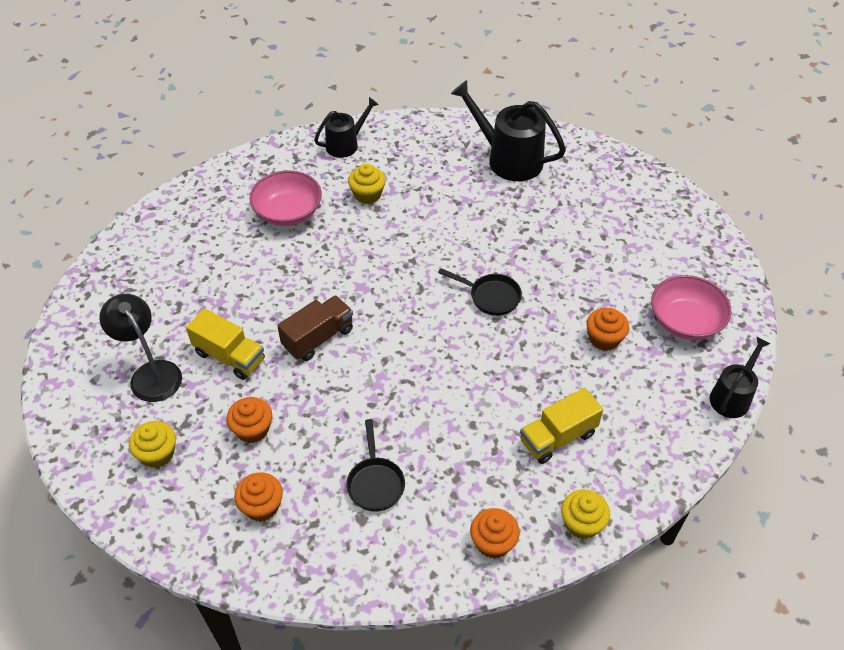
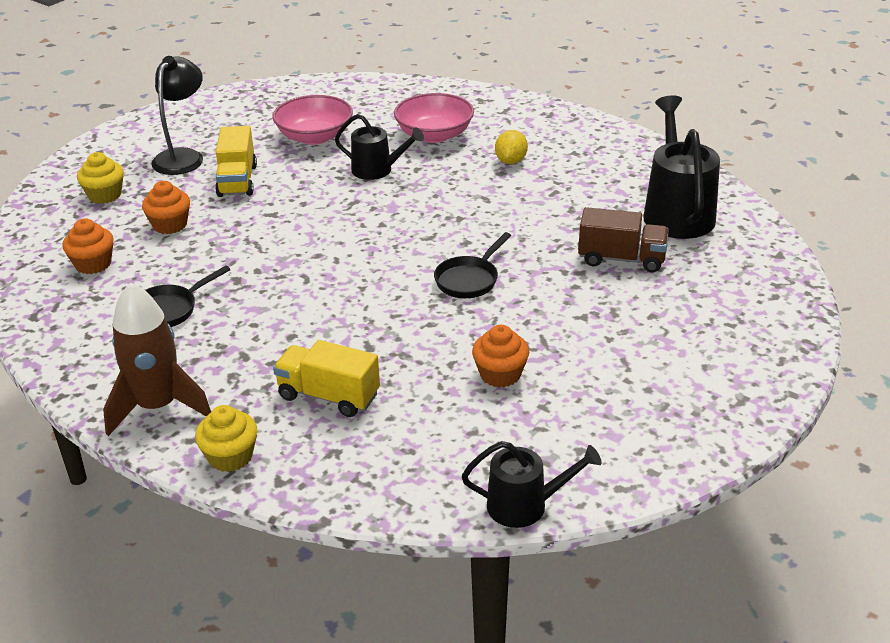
camera: 55 degrees right, 15 degrees down
(318, 338) = (305, 211): brown truck -> brown truck (621, 259)
(345, 144) = (558, 124): black watering can -> black watering can (377, 170)
(367, 194) = (511, 161): yellow cupcake -> yellow lemon
(491, 296) = (469, 280): black pan -> black pan turned 45 degrees clockwise
(493, 542) = (158, 407): orange cupcake -> brown rocket
(685, 321) = (600, 424): pink bowl -> pink bowl (314, 137)

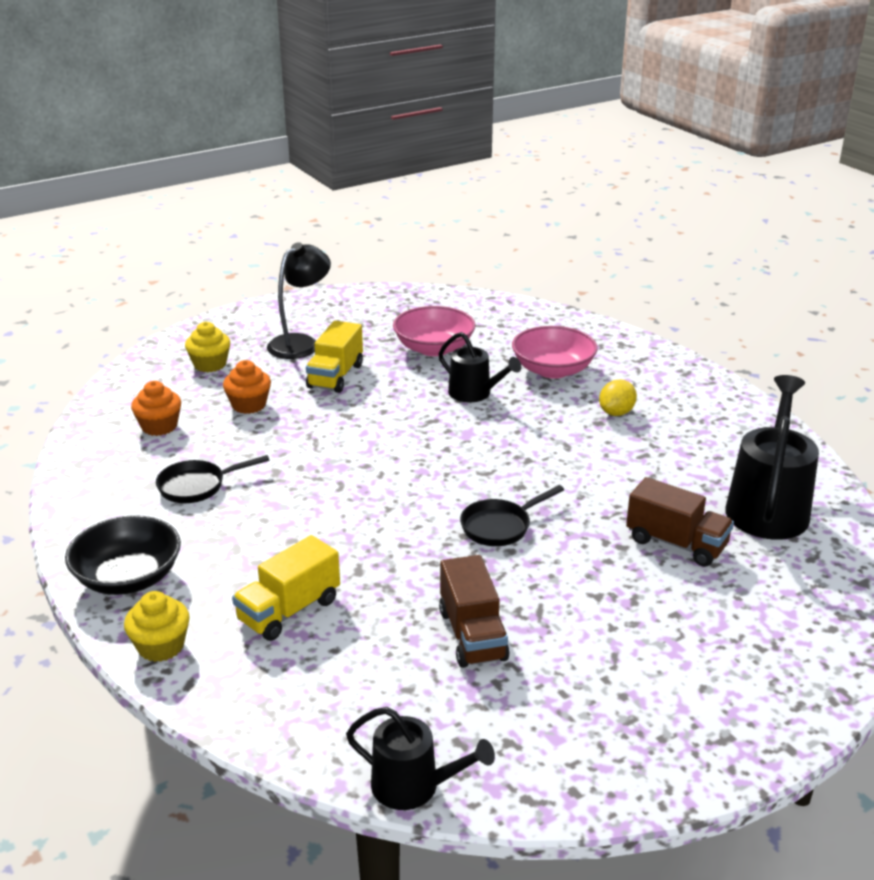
camera: 20 degrees right, 5 degrees down
(158, 407) = (128, 578): brown rocket -> black bowl
(328, 396) = (289, 610): yellow truck -> yellow truck turned 90 degrees counterclockwise
(500, 374) = (472, 635): orange cupcake -> brown truck

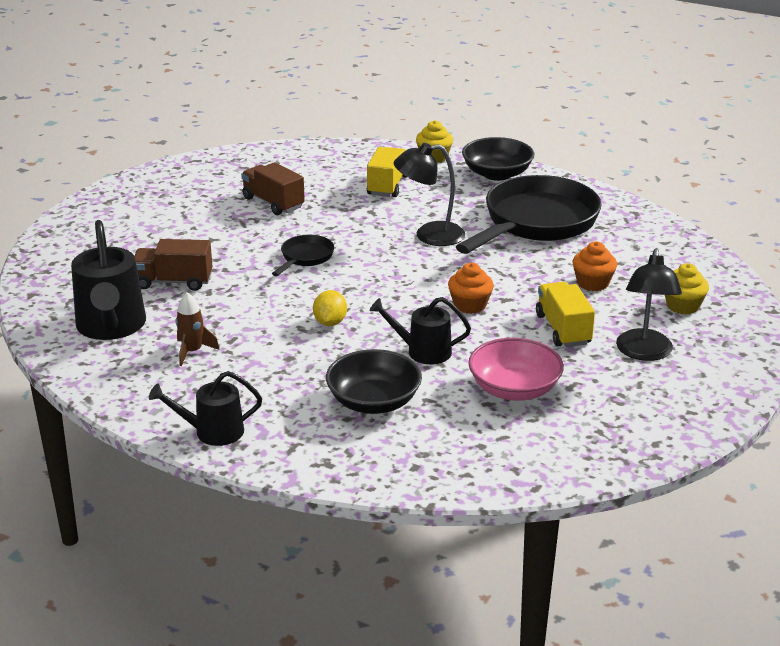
camera: 150 degrees right, 0 degrees up
(159, 426) = (628, 248): orange cupcake -> orange cupcake (470, 305)
(197, 486) = (536, 223): black pan -> black pan, size x2.26
(331, 509) = (429, 235): none -> black lamp
(413, 786) = (253, 150): black watering can -> black watering can (212, 432)
(553, 370) = (374, 402): pink bowl -> black bowl
(616, 413) = (279, 373): yellow lemon -> yellow lemon (330, 322)
(689, 454) = (192, 351): none -> brown rocket

